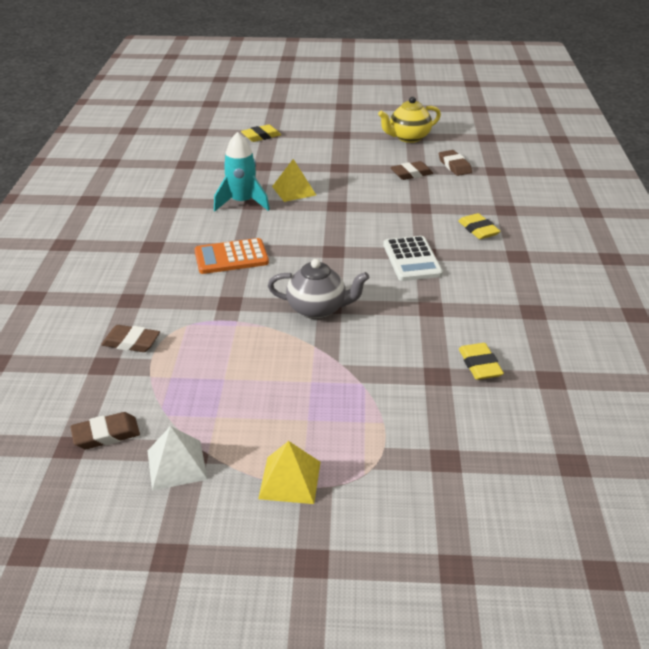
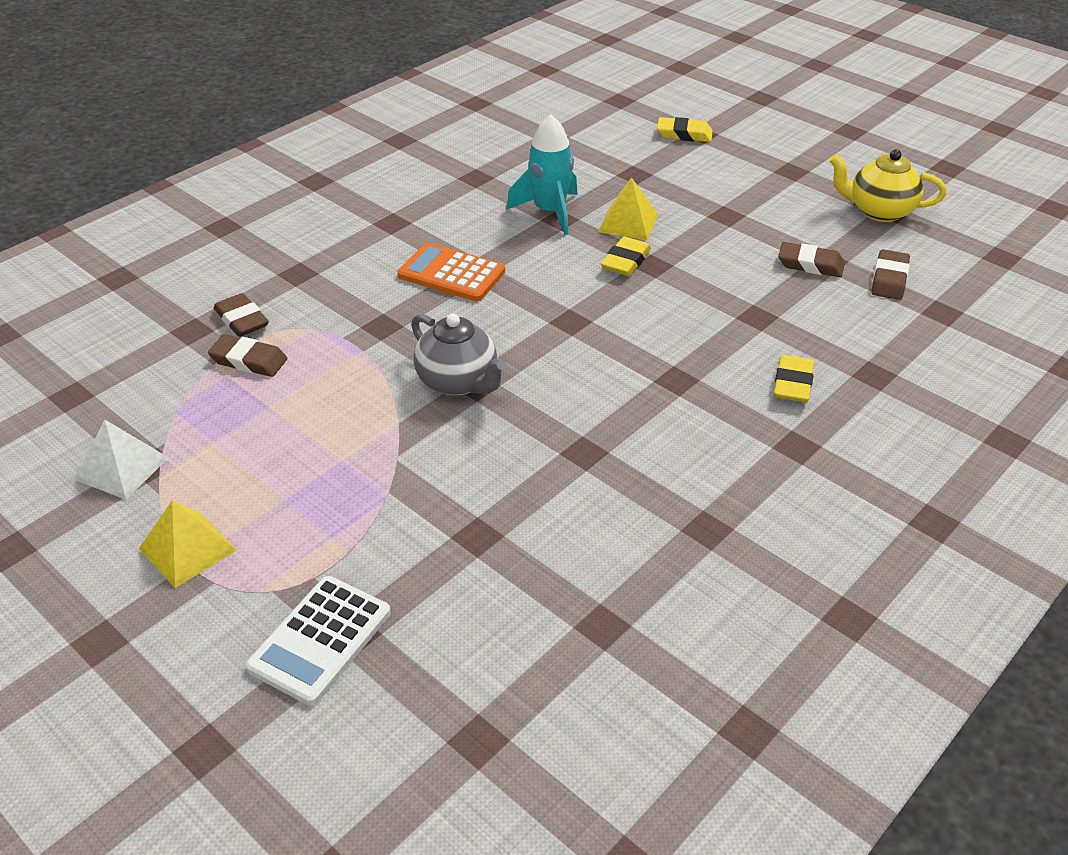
camera: 40 degrees right, 5 degrees up
(106, 434) = (108, 401): brown eraser -> brown eraser (249, 360)
(412, 259) = (648, 379): white calculator -> white calculator (320, 640)
(479, 365) = (542, 554): yellow eraser -> yellow eraser (625, 261)

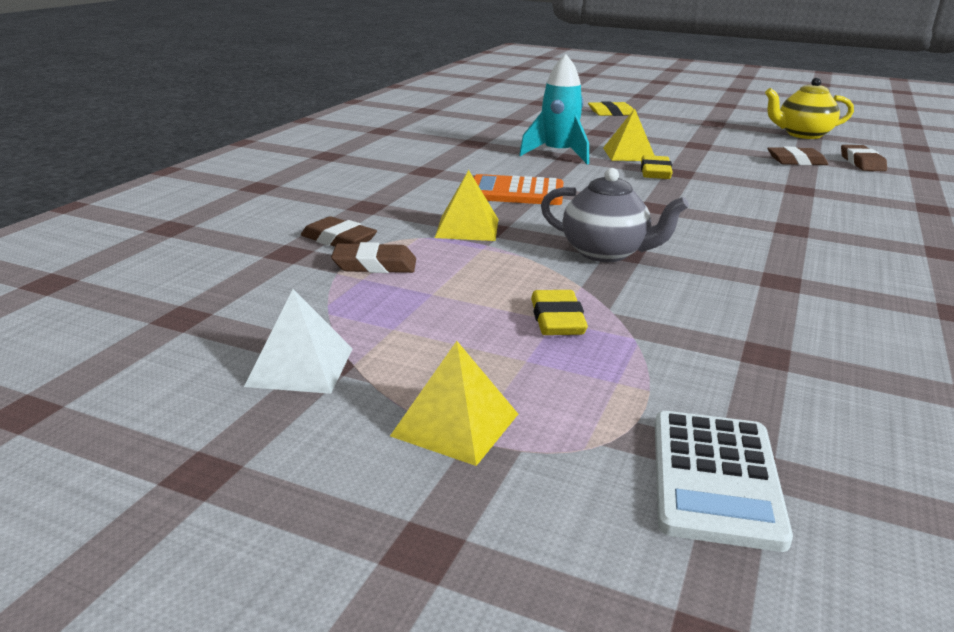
camera: 20 degrees left, 15 degrees down
(363, 323) = (467, 228): none -> yellow pyramid
(792, 383) = (883, 219): yellow eraser -> yellow eraser (557, 319)

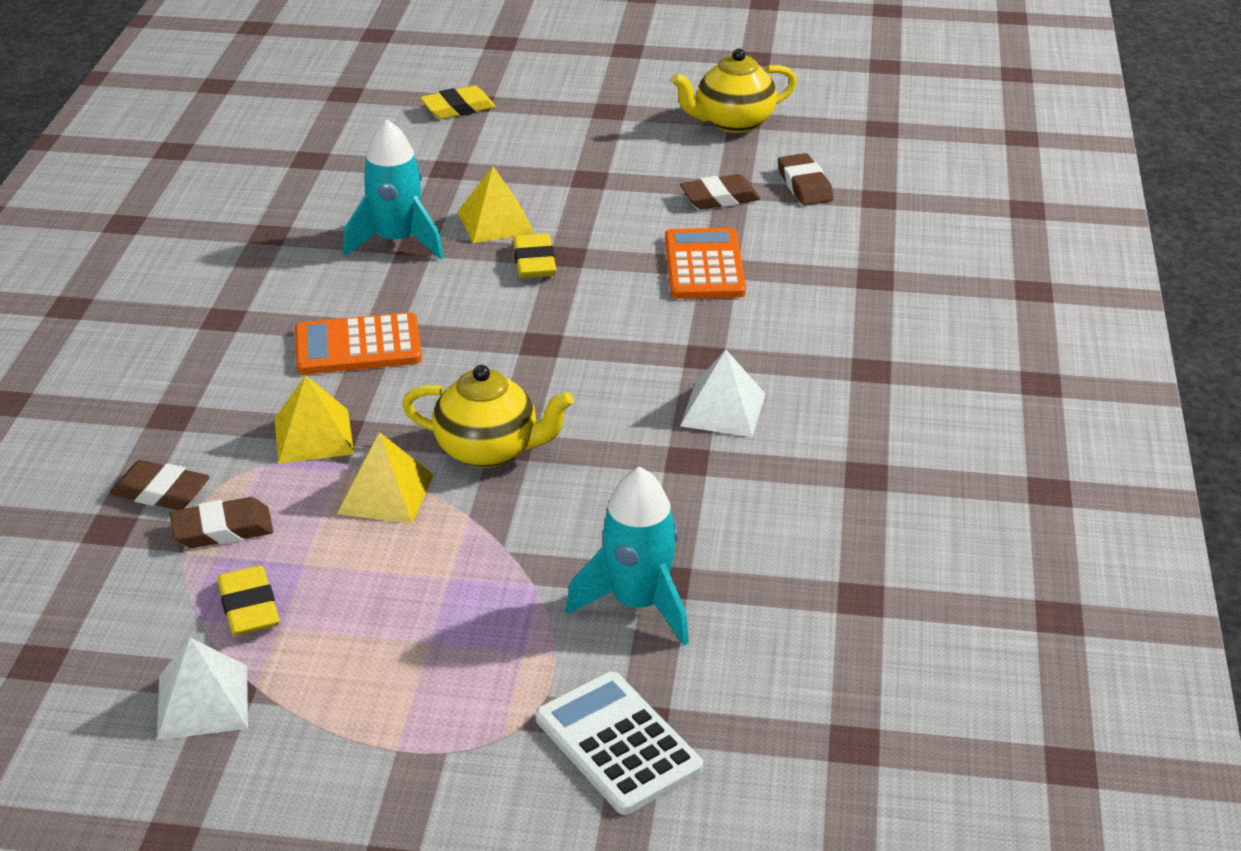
camera: 15 degrees left, 10 degrees up
(455, 425) = (380, 738): yellow pyramid -> yellow pyramid (386, 494)
(557, 319) = (451, 575): yellow eraser -> yellow eraser (249, 607)
(605, 253) = (489, 450): grey teapot -> yellow teapot
(715, 478) = (618, 743): white calculator -> white calculator turned 150 degrees clockwise
(737, 366) = (638, 604): none -> turquoise rocket
(787, 187) = (704, 266): none -> orange calculator
(811, 257) = (723, 409): none -> white pyramid

